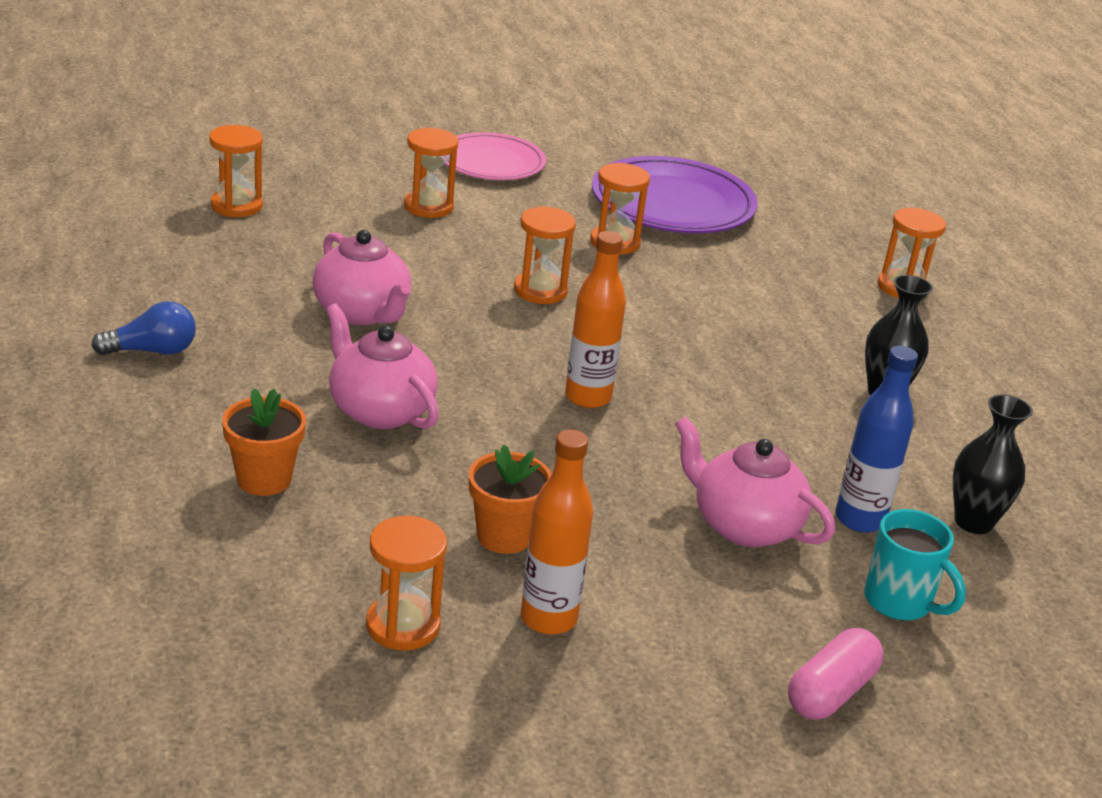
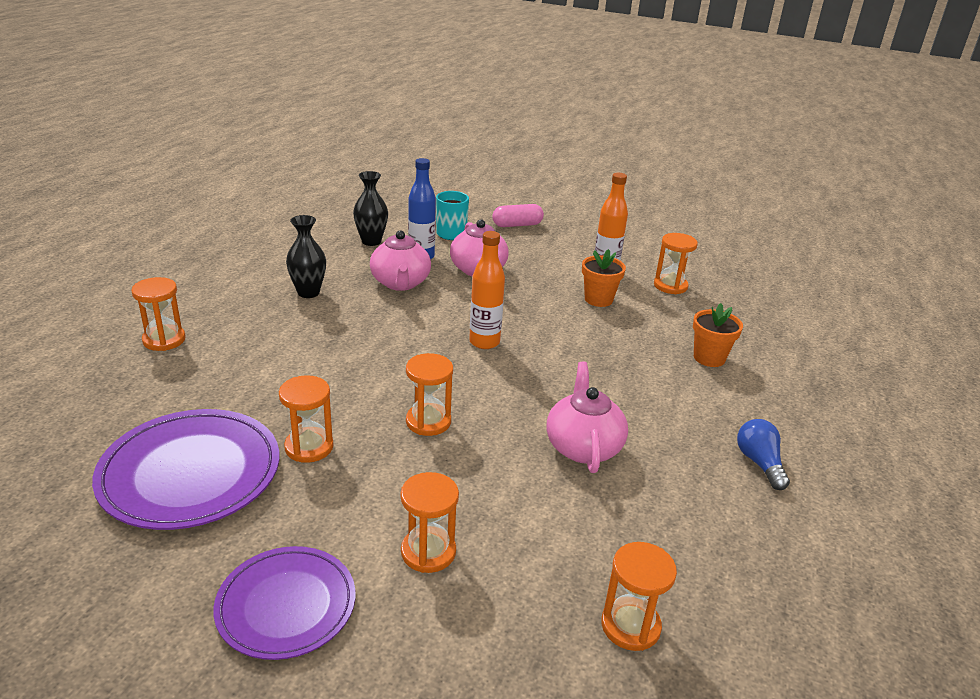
camera: 145 degrees left, 0 degrees up
(152, 351) = (759, 463): blue light bulb -> blue light bulb turned 60 degrees clockwise
(379, 410) = (619, 373): pink teapot -> pink teapot (400, 283)
(492, 162) = (286, 605): pink plate -> purple plate

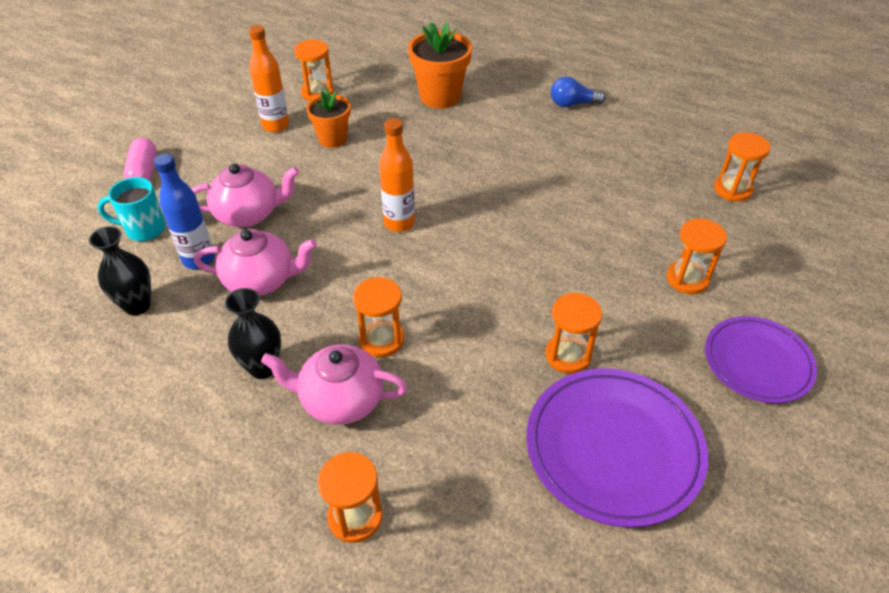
camera: 80 degrees left, 15 degrees up
(428, 421) = (527, 270): orange hourglass -> orange hourglass (381, 339)
(583, 447) = (559, 183): pink teapot -> pink teapot (340, 400)
(709, 358) = (440, 97): orange flower pot -> orange flower pot, size x1.53

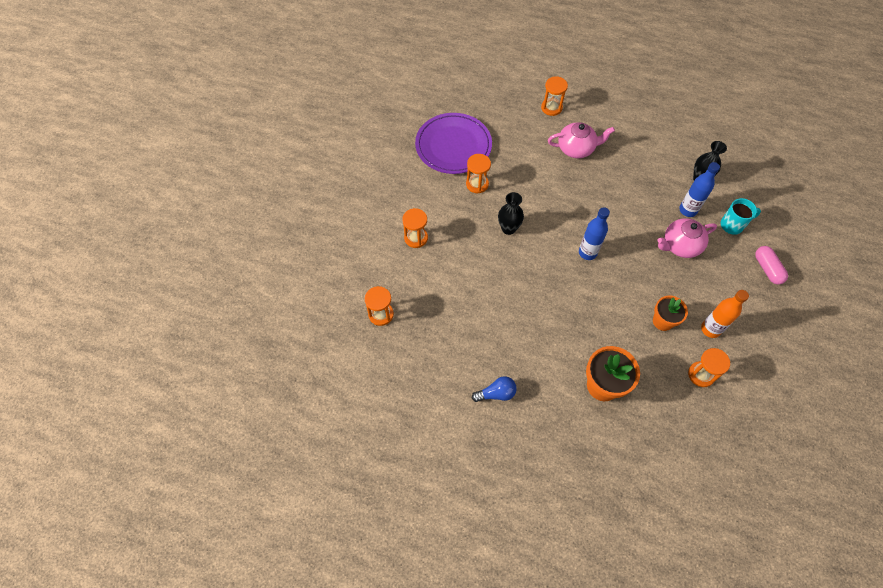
camera: 170 degrees right, 15 degrees up
(261, 280) = (646, 202): pink teapot -> none
(263, 367) = (618, 157): black vase -> black vase (508, 228)
(381, 339) = (569, 179): orange hourglass -> none
(399, 223) = (587, 252): orange bottle -> blue bottle
(757, 362) = (385, 194): purple plate -> none

